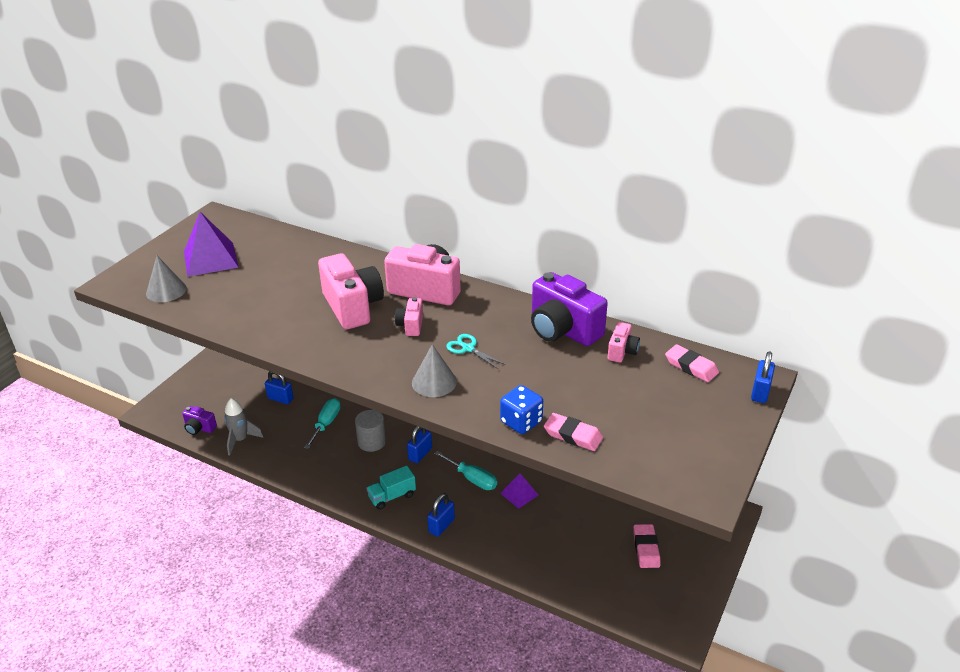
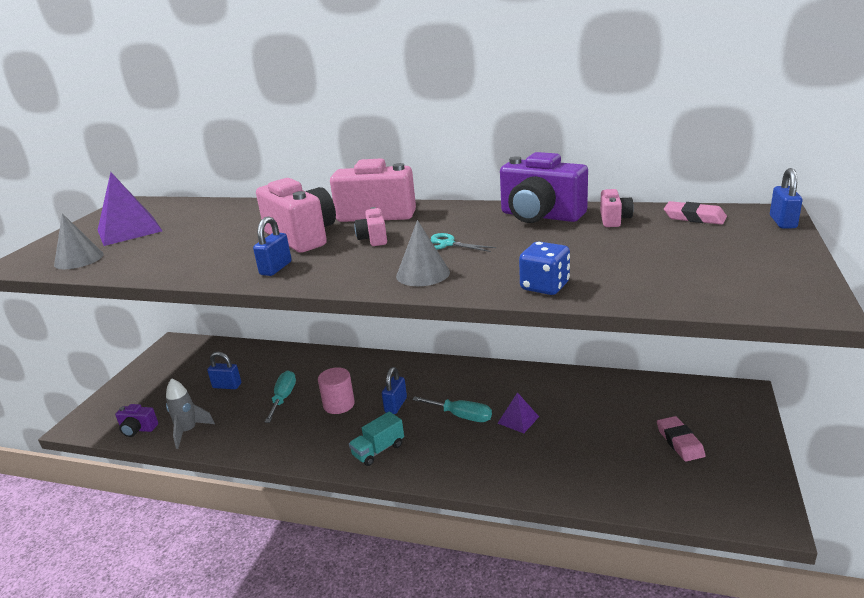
camera: 10 degrees left, 10 degrees down
(372, 442) = (339, 404): grey cylinder -> pink cylinder
(441, 525) = (445, 467): blue padlock -> blue padlock (276, 268)
(573, 435) = (612, 286): pink eraser -> none

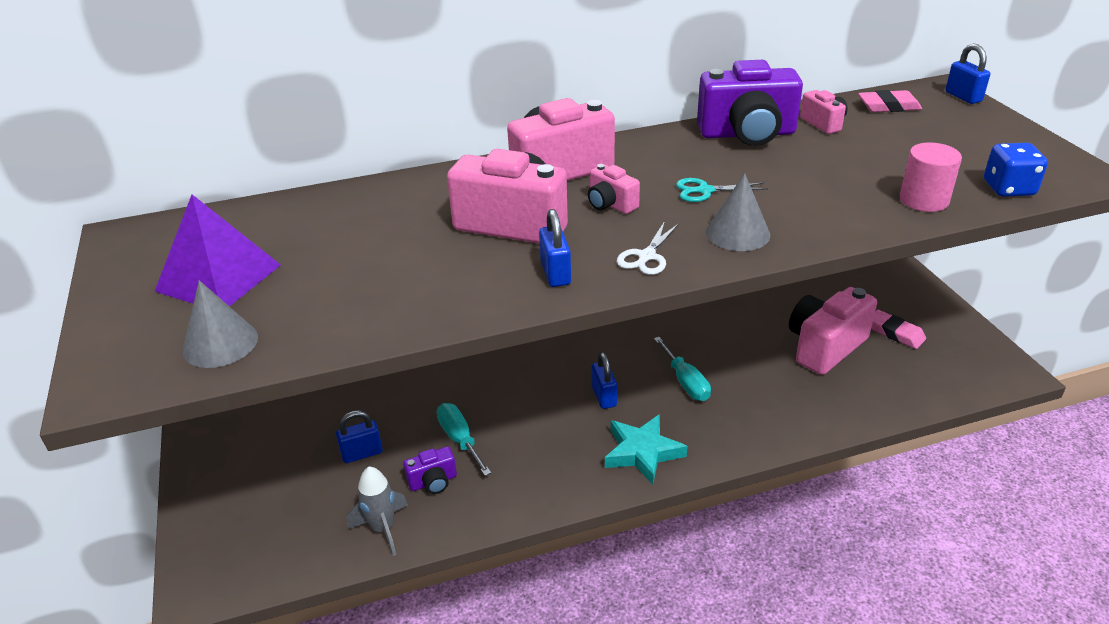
camera: 35 degrees left, 10 degrees up
(138, 429) = (304, 557): purple camera -> purple camera (433, 482)
(339, 404) = (538, 420): pink cylinder -> pink cylinder (923, 200)
(341, 273) = (646, 256): none -> white scissors
(378, 450) = (642, 452): turquoise truck -> turquoise star
(461, 416) = (685, 382): turquoise screwdriver -> turquoise screwdriver turned 75 degrees clockwise
(518, 420) = (743, 364): purple pyramid -> none
(545, 286) = (874, 215): blue dice -> blue dice (1008, 188)
(601, 430) = (825, 347): none -> pink camera

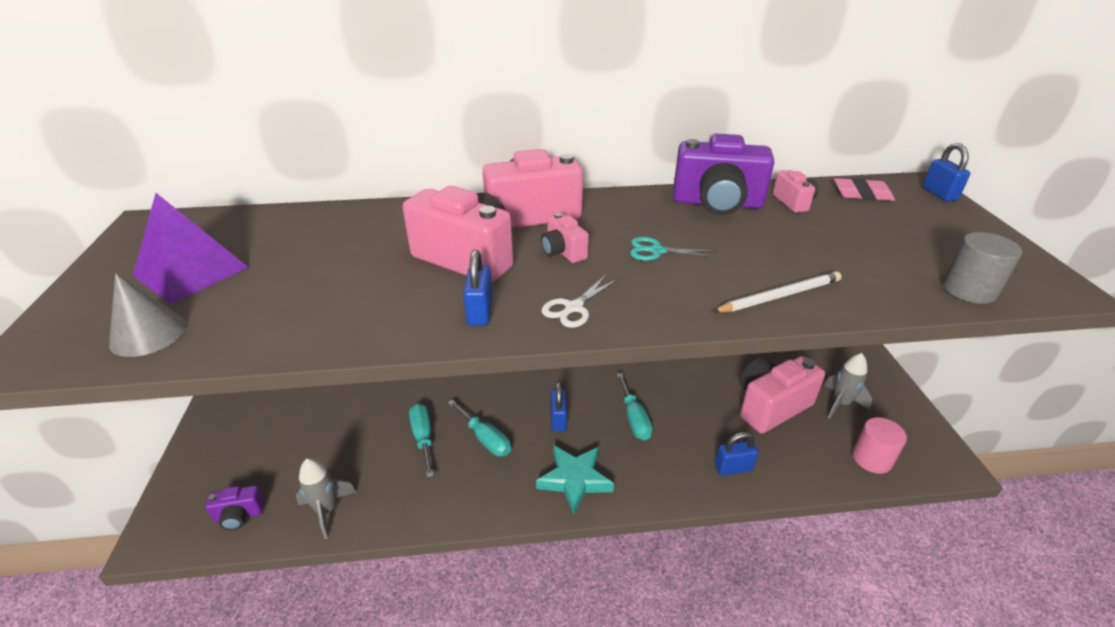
camera: 10 degrees right, 0 degrees up
(362, 453) = (339, 436): blue padlock -> blue padlock (733, 468)
(433, 482) = (386, 473): purple camera -> purple camera (239, 515)
(530, 429) = (485, 439): none -> turquoise screwdriver
(738, 233) = (672, 297): grey cone -> none
(838, 218) = (779, 296): none -> white pencil
(895, 333) = (840, 403): pink eraser -> grey rocket
(923, 200) = (874, 289): pink cylinder -> pink cylinder (872, 459)
(1008, 188) = (969, 290): blue dice -> grey cylinder

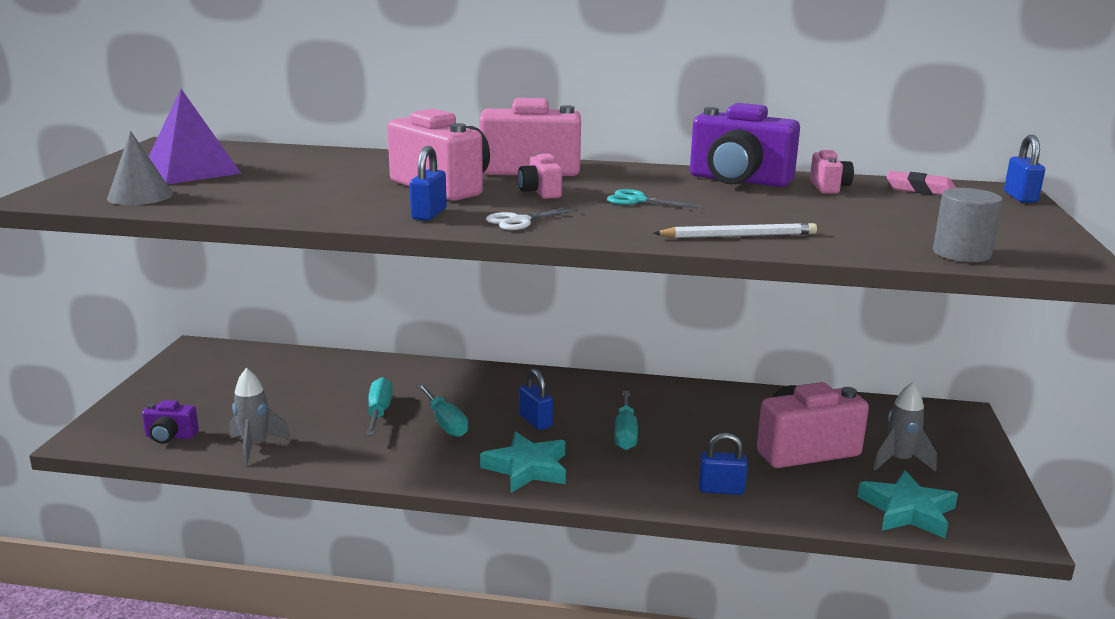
camera: 15 degrees right, 15 degrees down
(558, 420) = (535, 421): blue padlock -> blue padlock turned 45 degrees counterclockwise
(872, 459) = (907, 511): pink cylinder -> turquoise star

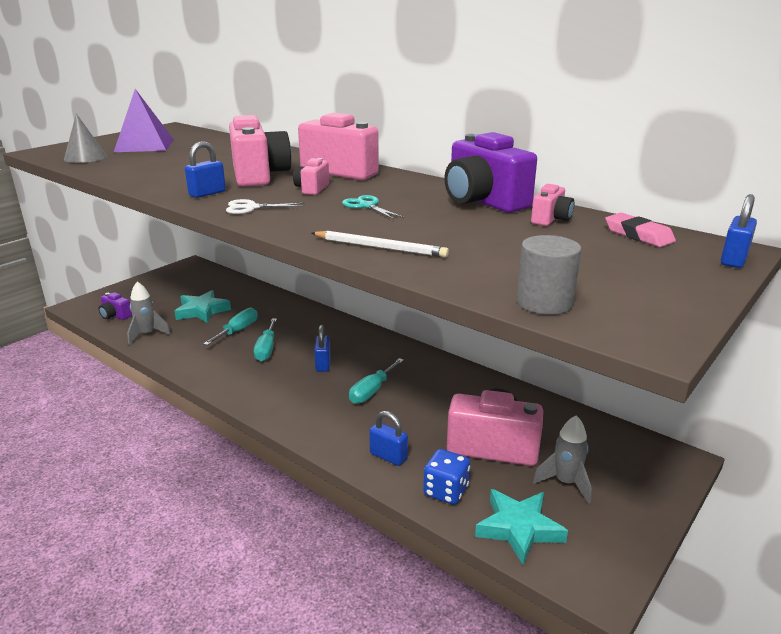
camera: 30 degrees right, 5 degrees up
(527, 468) = (277, 396): turquoise star -> turquoise star (202, 311)
(811, 502) = (446, 491): none -> blue dice

